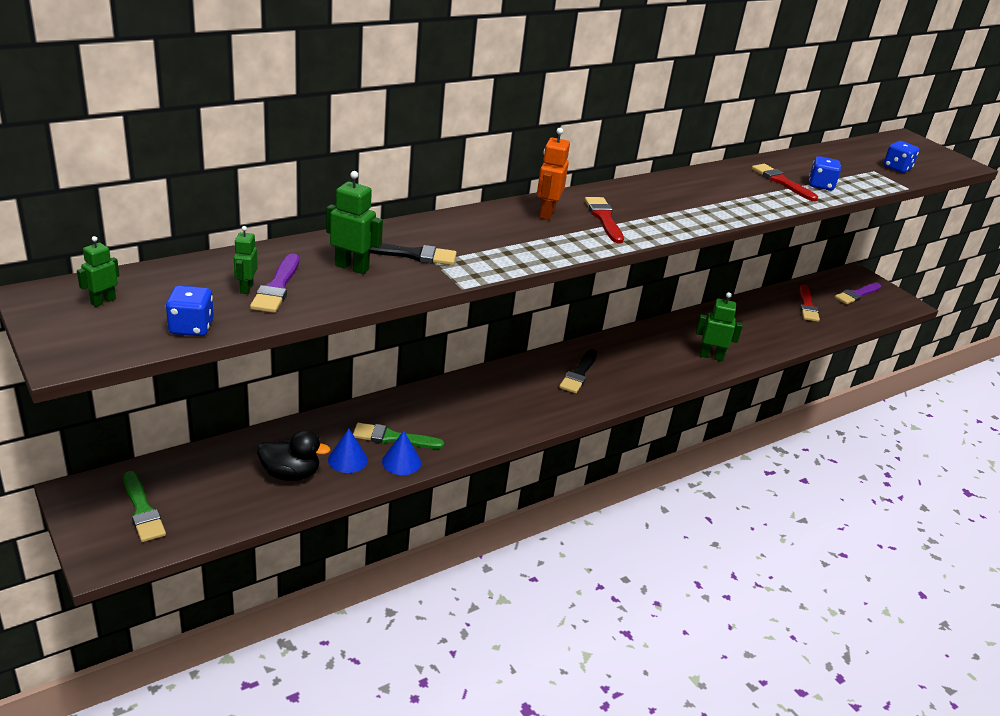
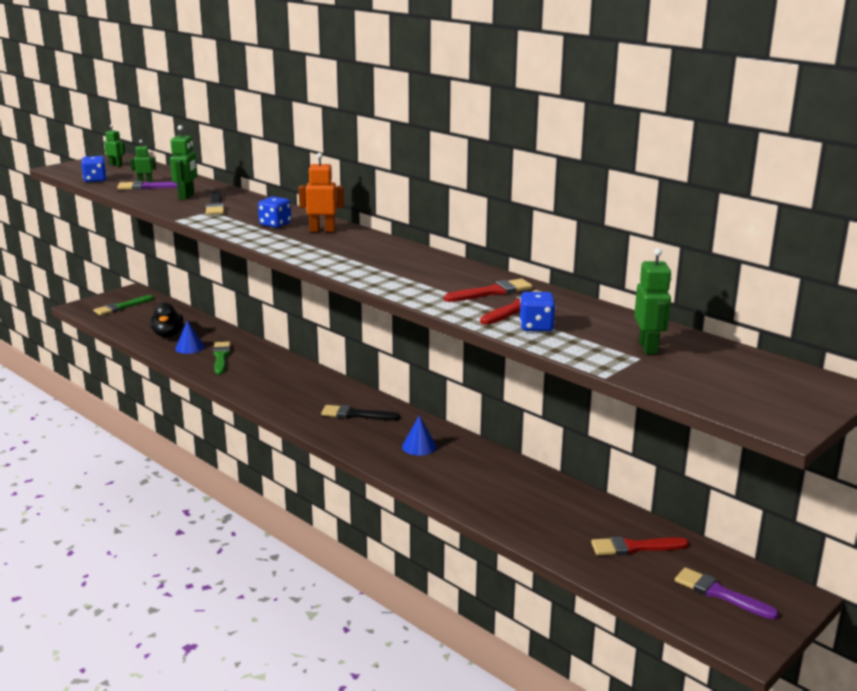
camera: 80 degrees right, 10 degrees down
(401, 462) = (194, 363): blue cone -> blue cone (419, 446)
(604, 218) = (331, 246): red brush -> red brush (492, 292)
(711, 356) = (443, 480): green robot -> green robot (648, 347)
(897, 168) = (675, 373): blue dice -> blue dice (275, 224)

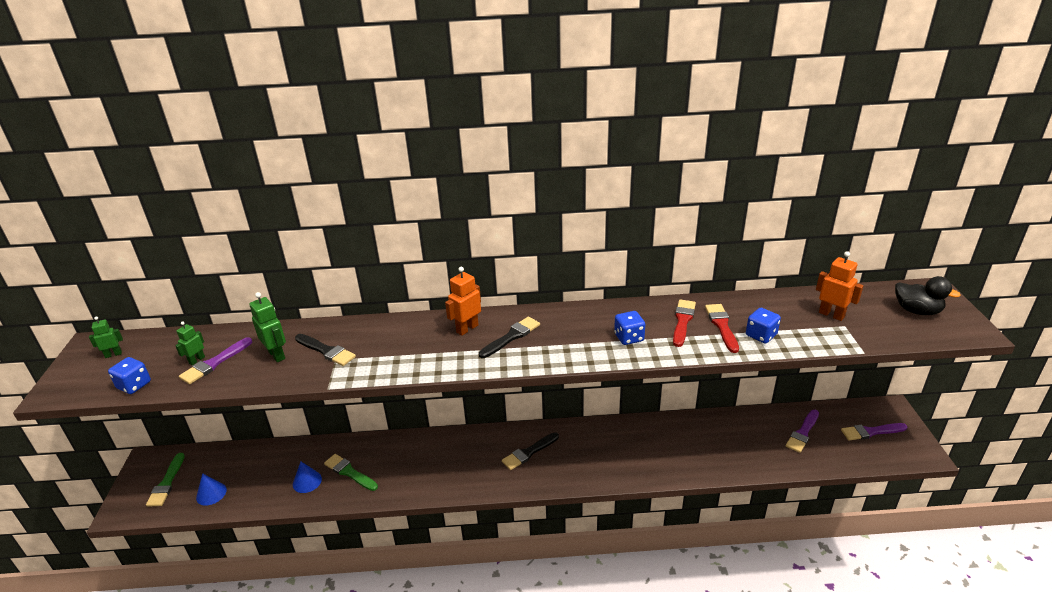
camera: 45 degrees left, 10 degrees up
(168, 335) = (265, 482): black duck -> black duck (917, 311)
(275, 224) = (420, 343): blue dice -> blue dice (629, 338)
(339, 245) = (511, 337): none -> black brush
(419, 446) = (604, 448): blue cone -> blue cone (211, 493)
(634, 547) = (803, 433): red brush -> purple brush
(648, 347) = (831, 315): green robot -> orange robot

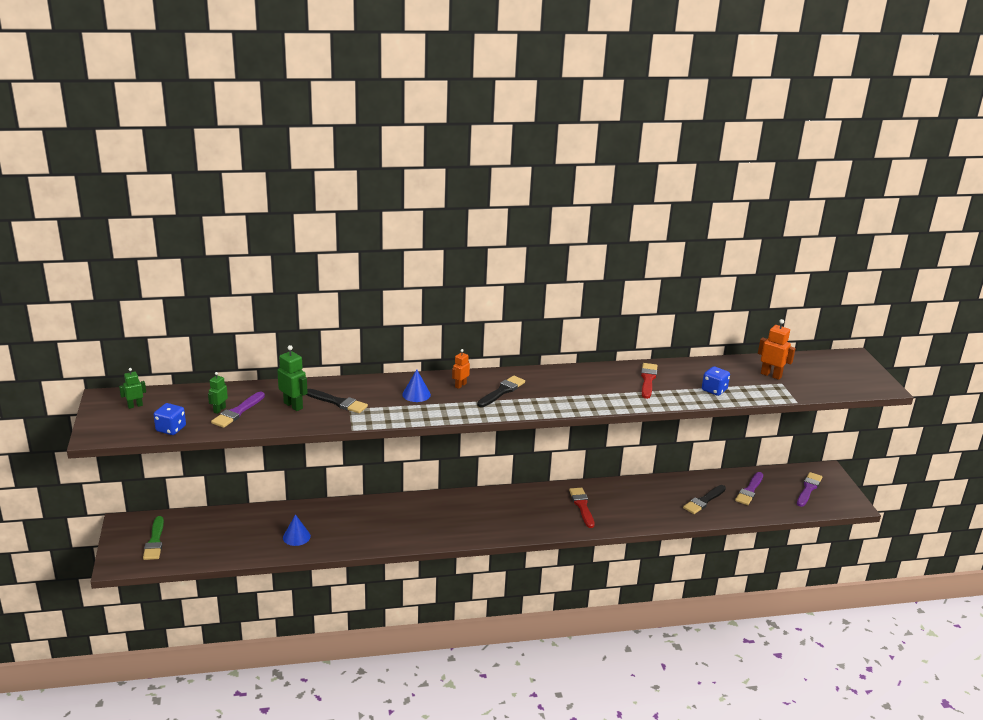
camera: 10 degrees left, 5 degrees down
(211, 493) = (204, 548): blue cone -> blue cone (416, 394)
(349, 472) = (336, 529): green brush -> none
(467, 328) = (460, 385): orange robot -> orange robot, size x0.63
(529, 452) = (504, 510): black brush -> black brush (704, 501)
(629, 338) = (604, 392): blue dice -> none
(722, 326) = (681, 383): red brush -> red brush (582, 506)
(871, 432) = (808, 489): purple brush -> purple brush turned 135 degrees clockwise
(917, 311) = (839, 372): black duck -> none

